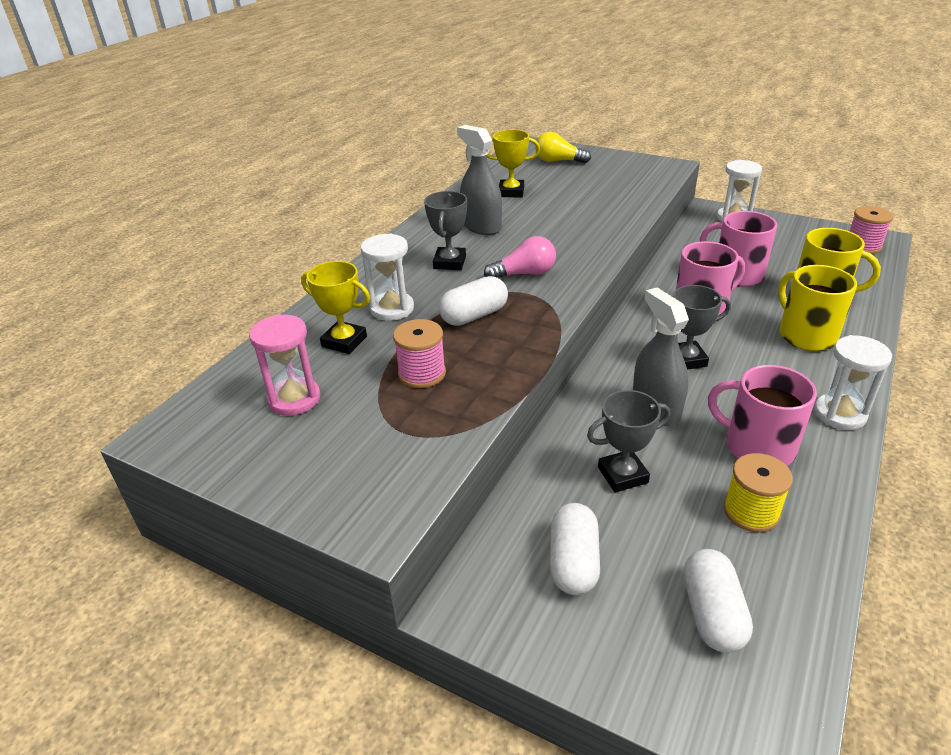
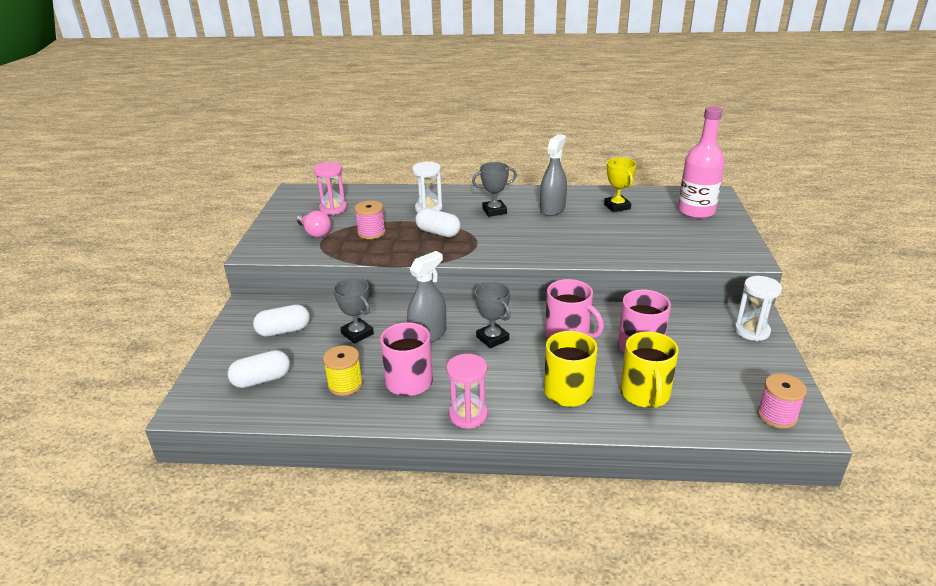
camera: 65 degrees right, 5 degrees down
(344, 341) = (388, 206): yellow trophy -> none
(524, 274) = (500, 237): pink light bulb -> pink light bulb (315, 232)
(558, 161) = (696, 211): yellow light bulb -> pink bottle
(839, 414) = (468, 415): white hourglass -> pink hourglass

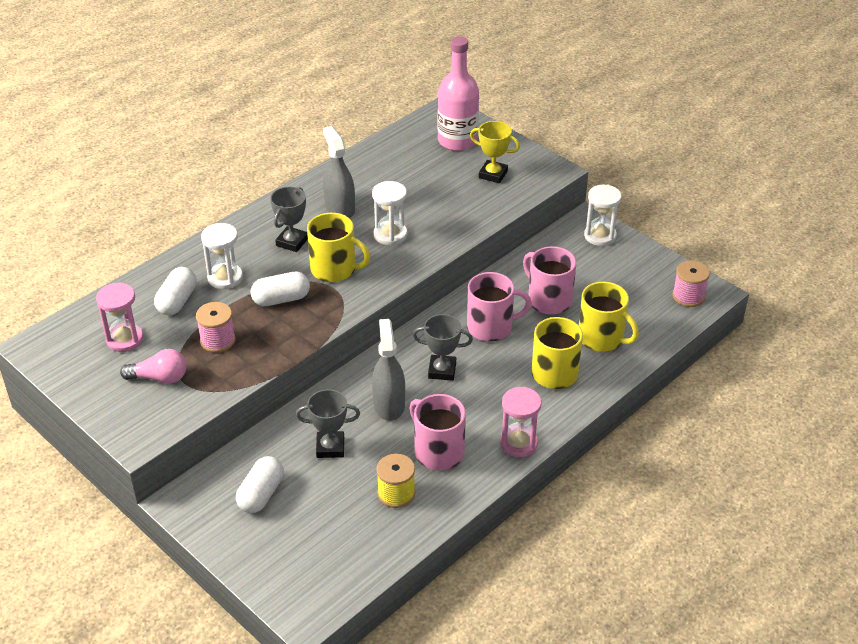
camera: 50 degrees left, 10 degrees up
(262, 380) = (323, 545): white capsule -> white capsule (177, 301)
(494, 235) = (334, 269): none -> yellow mug
(560, 236) = (390, 235): none -> white hourglass
(617, 206) = (389, 172): yellow trophy -> yellow trophy (493, 174)

